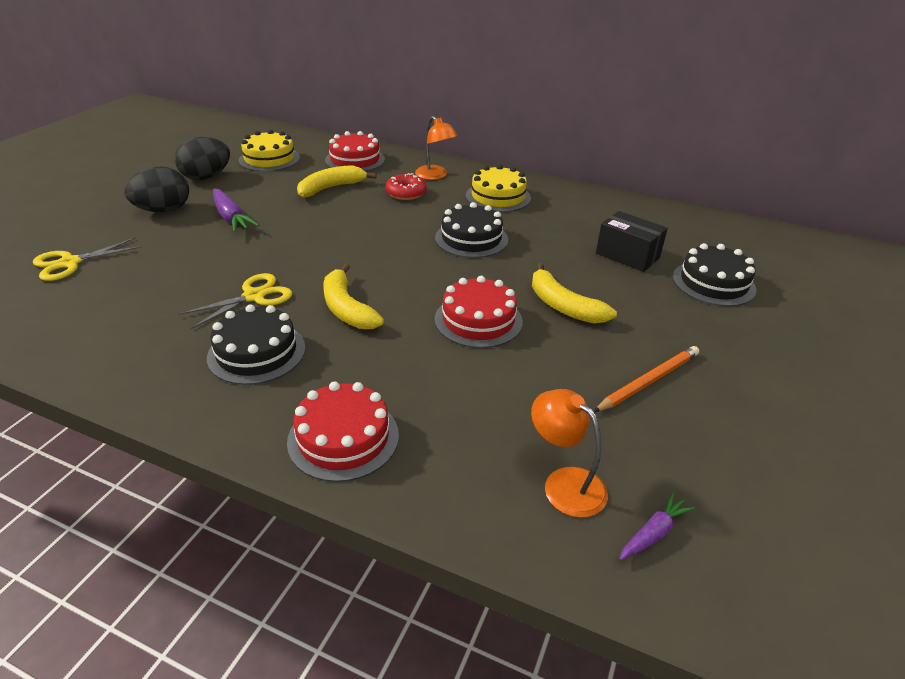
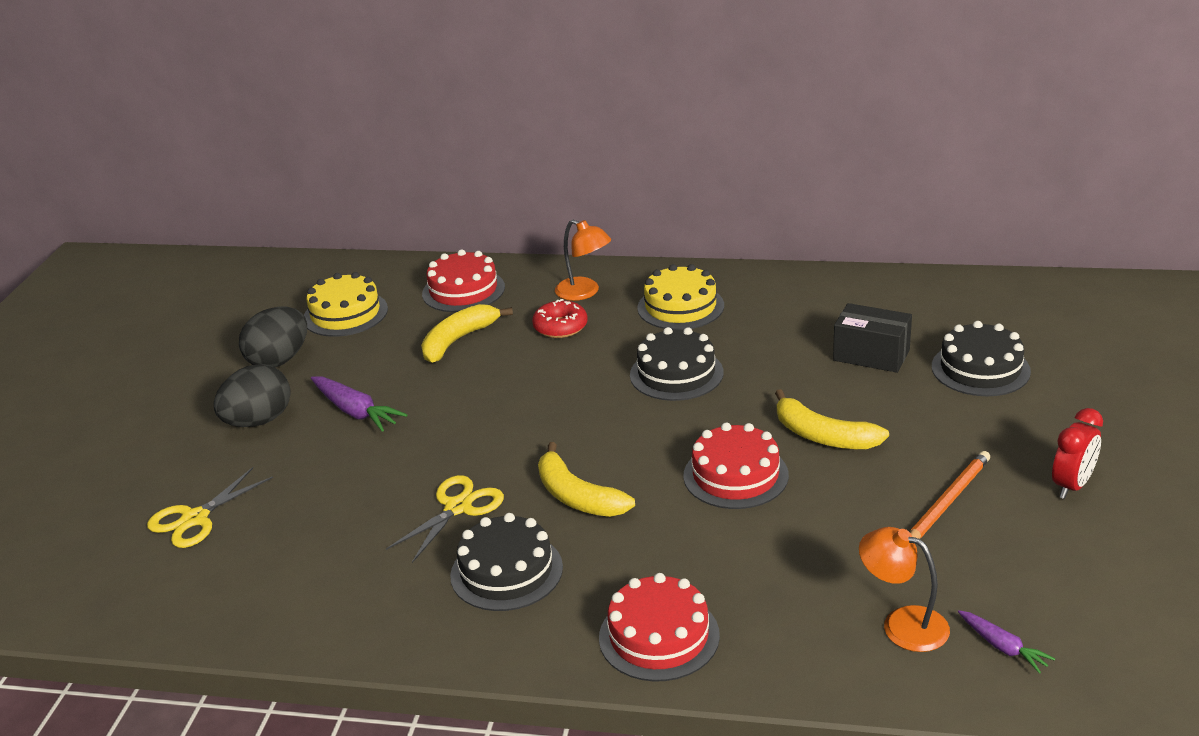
camera: 10 degrees left, 5 degrees down
(653, 533) = (1003, 647): purple carrot -> purple carrot turned 105 degrees clockwise
(767, 394) = (1072, 486): none -> red clock

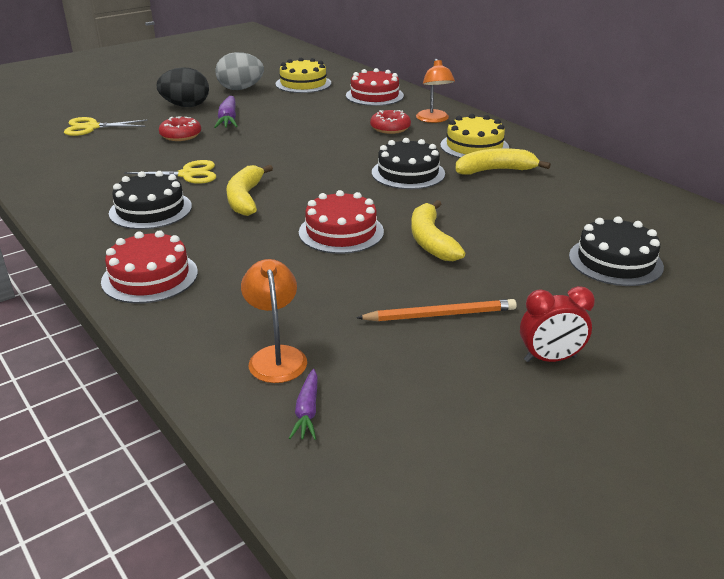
camera: 40 degrees right, 0 degrees up
(279, 360) = (240, 89): black egg -> grey egg
(341, 464) = (181, 135): none -> red donut
(458, 340) = (330, 113): yellow banana -> yellow banana (495, 170)
(871, 355) = (548, 218): black box -> none

